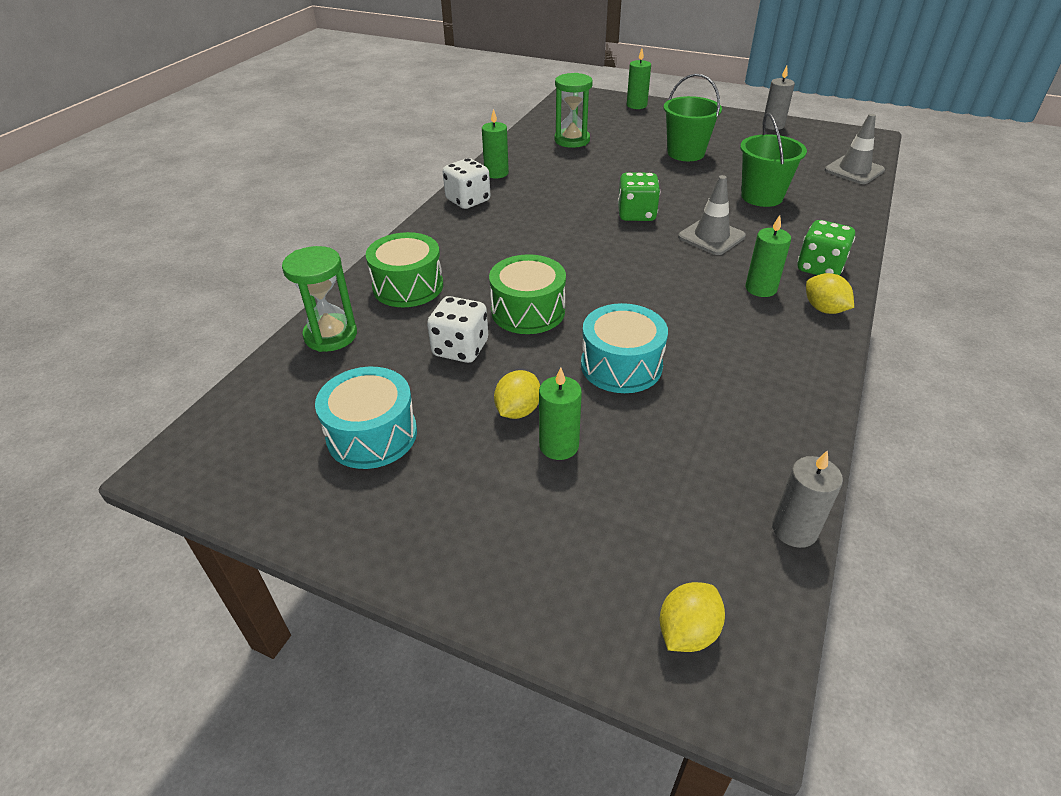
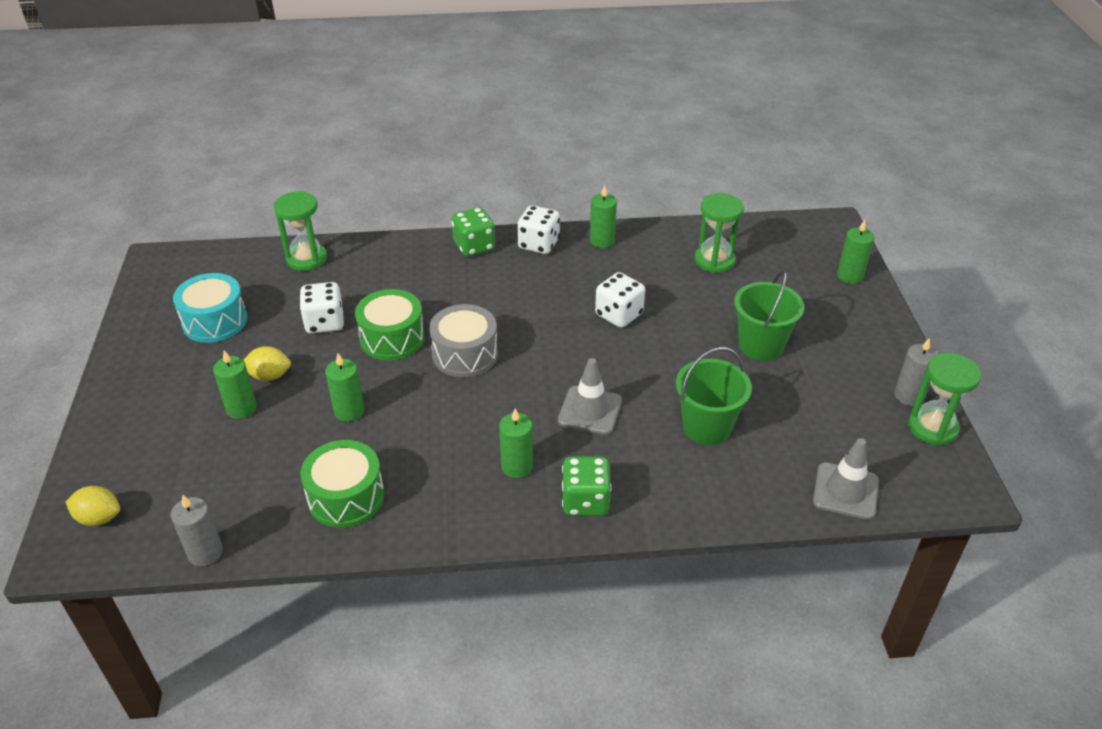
camera: 60 degrees right, 0 degrees up
(408, 286) = (387, 267): green drum -> green drum (346, 497)
(589, 276) = (465, 354): none -> grey drum
(601, 193) = (619, 315): none -> white dice
(621, 365) = (349, 411): turquoise drum -> green candle
(636, 214) = (595, 349): green dice -> green dice (474, 246)
(807, 128) = (932, 428): none -> green hourglass
(824, 309) = (509, 518): yellow lemon -> none

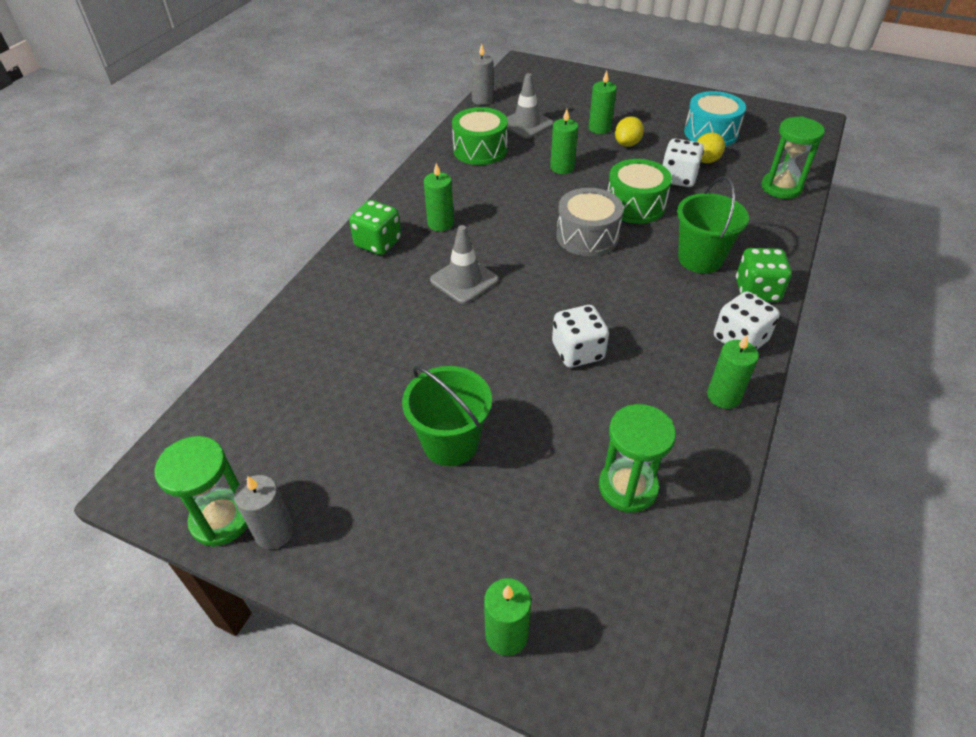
camera: 120 degrees right, 5 degrees up
(99, 518) = (540, 75): yellow lemon -> yellow lemon (706, 160)
(707, 427) = (384, 341): green bucket -> green bucket (700, 259)
(845, 491) = (235, 393): grey traffic cone -> grey traffic cone (526, 124)

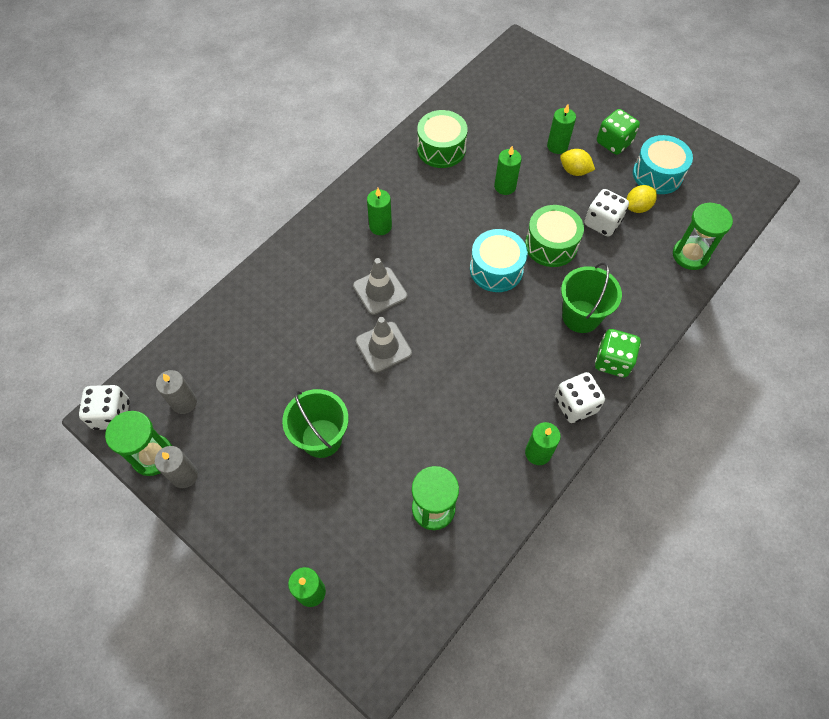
camera: 15 degrees right, 15 degrees up
(378, 243) = (324, 236): green dice -> green dice (613, 143)
(482, 100) = (464, 86): grey candle -> grey candle (184, 402)
(526, 124) = (493, 126): grey traffic cone -> grey traffic cone (383, 347)
(577, 352) = (443, 383): white dice -> white dice (112, 414)
(587, 236) = (496, 269): grey drum -> turquoise drum
(627, 144) = (574, 171): yellow lemon -> yellow lemon turned 75 degrees clockwise

